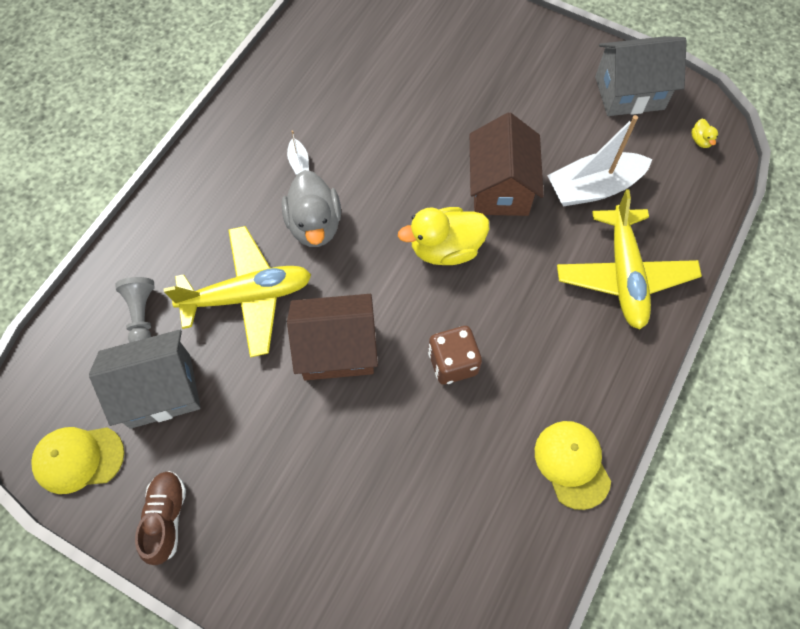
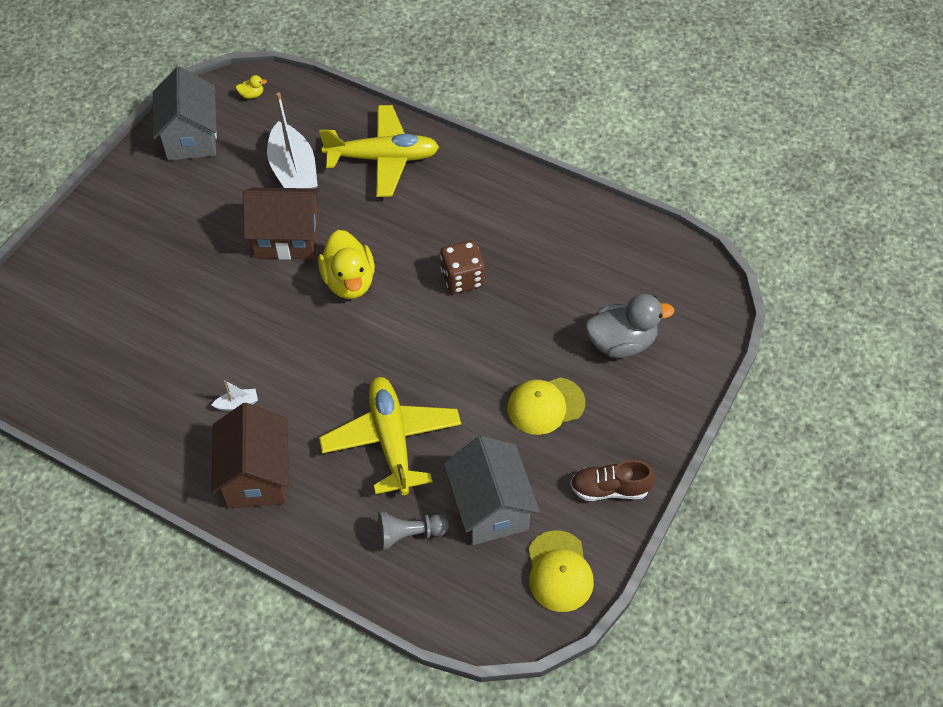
camera: 90 degrees left, 10 degrees down
(314, 225) = (315, 387): grey duck -> grey duck (621, 343)
(337, 349) = (449, 364): brown house -> brown house (256, 476)
(572, 464) = (548, 204): yellow cap -> yellow cap (545, 406)

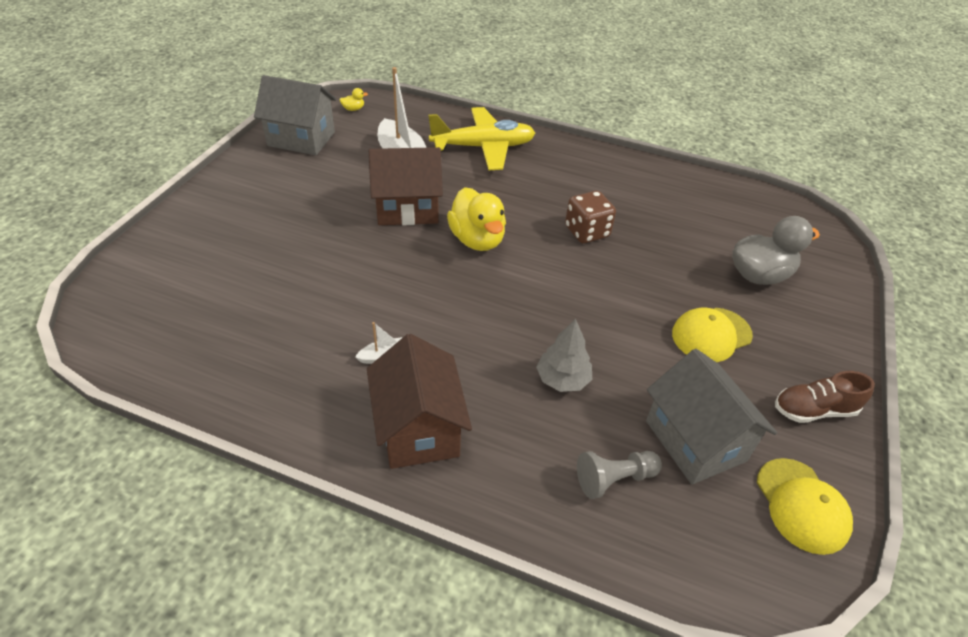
camera: 10 degrees left, 10 degrees down
(191, 137) = (301, 139): grey house -> grey house turned 60 degrees counterclockwise
(391, 440) = (562, 379): yellow plane -> grey tree

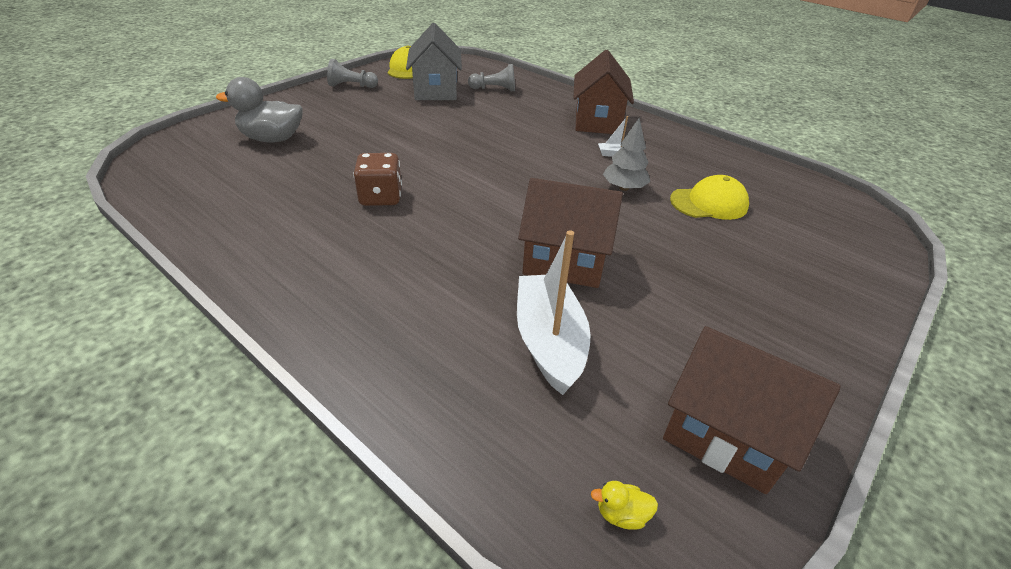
camera: 160 degrees left, 5 degrees down
(301, 139) = (725, 434): grey house -> brown house
(477, 240) = (500, 213): yellow duck -> none
(483, 147) = (411, 336): yellow plane -> none
(562, 379) = (492, 122): grey tree -> grey tree (624, 187)
(711, 335) = (365, 120): yellow cap -> yellow cap (709, 203)
(814, 410) = (351, 86): brown shoe -> grey pawn

